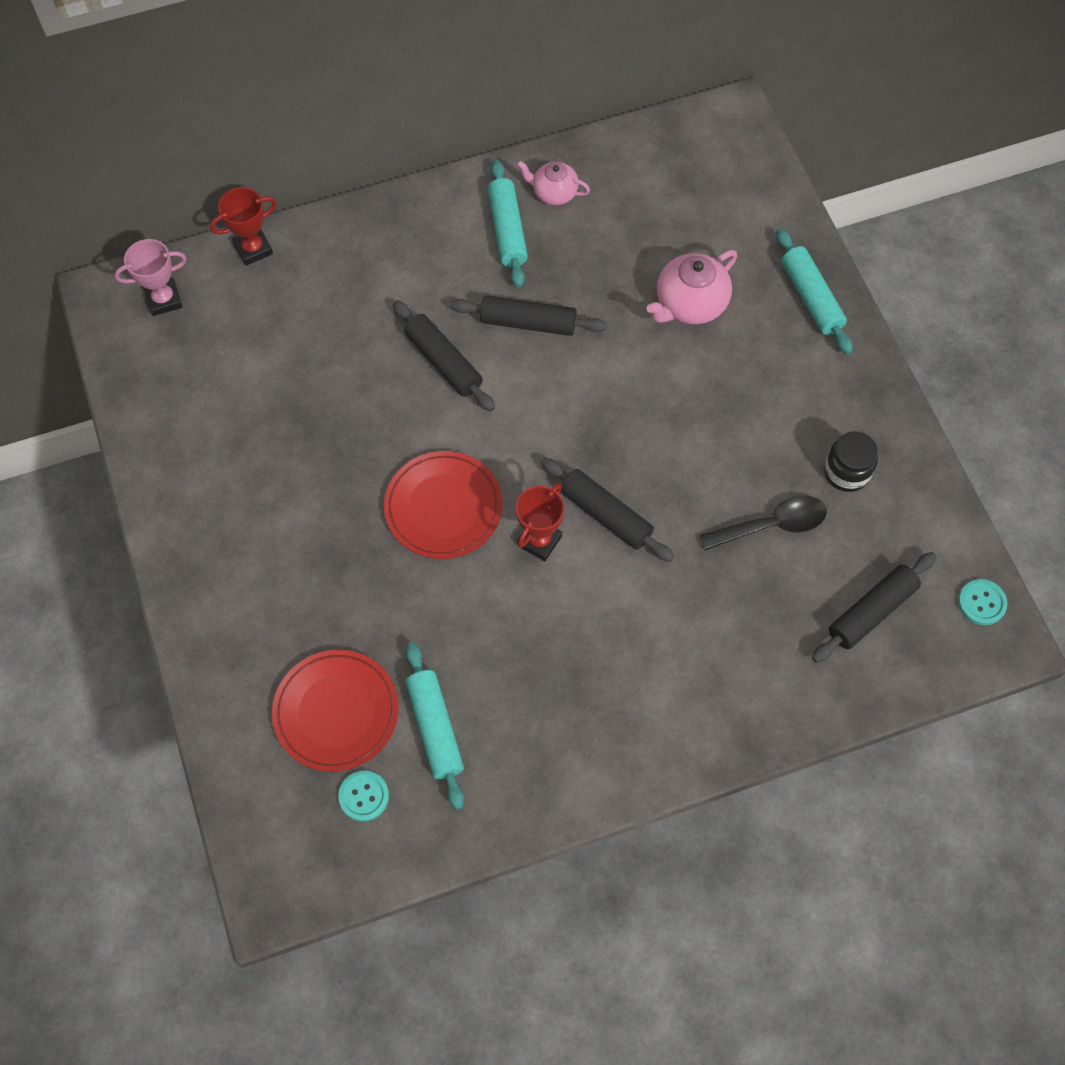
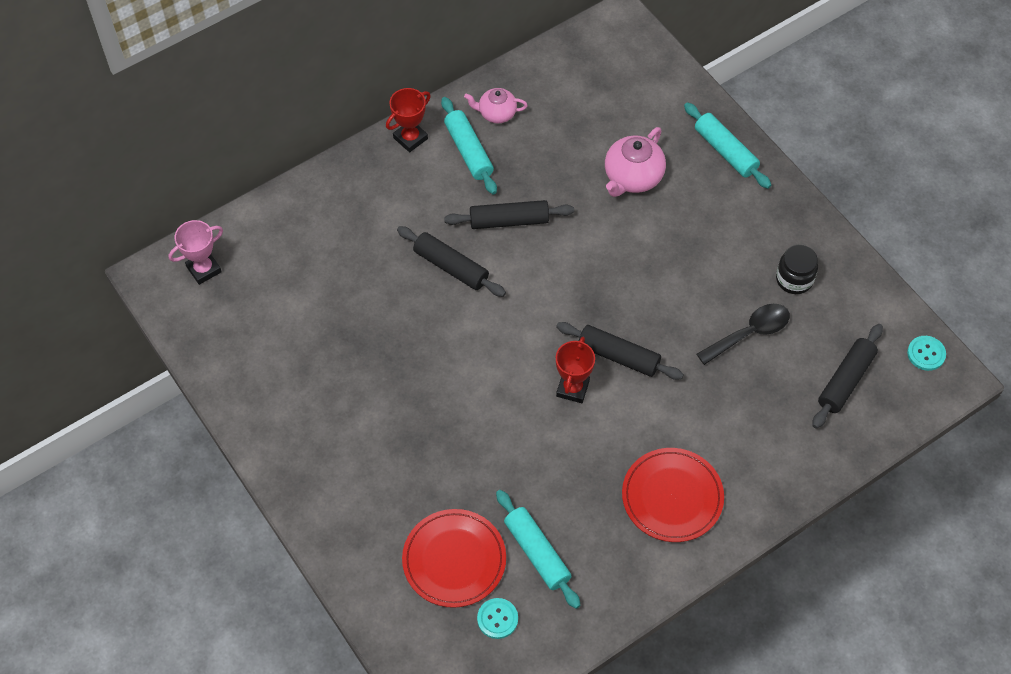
camera: 15 degrees left, 5 degrees down
(253, 249) = (265, 212): red trophy -> red trophy (410, 138)
(443, 507) = (488, 381): red plate -> red plate (672, 497)

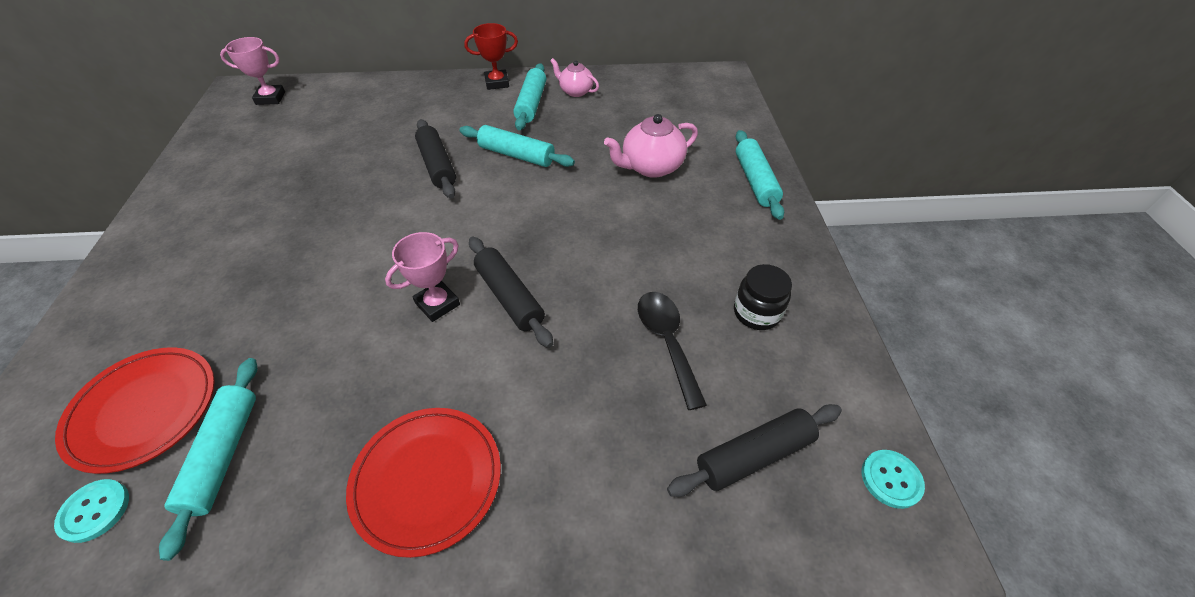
camera: 30 degrees right, 10 degrees down
(509, 221) = (516, 155): black rolling pin -> turquoise rolling pin
(572, 388) = (437, 304): red trophy -> pink trophy
(749, 333) = (667, 342): black spoon -> black spoon turned 105 degrees counterclockwise

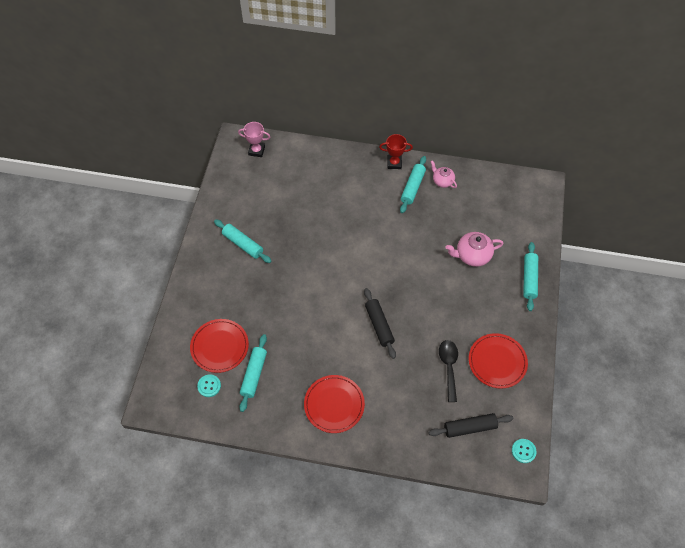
camera: 15 degrees right, 10 degrees up
(437, 165) = (351, 229): black rolling pin -> none
(437, 304) = (344, 321): pink trophy -> none
(516, 155) = (397, 230): turquoise rolling pin -> turquoise rolling pin (243, 244)
(756, 313) = (497, 362): black jar -> red plate

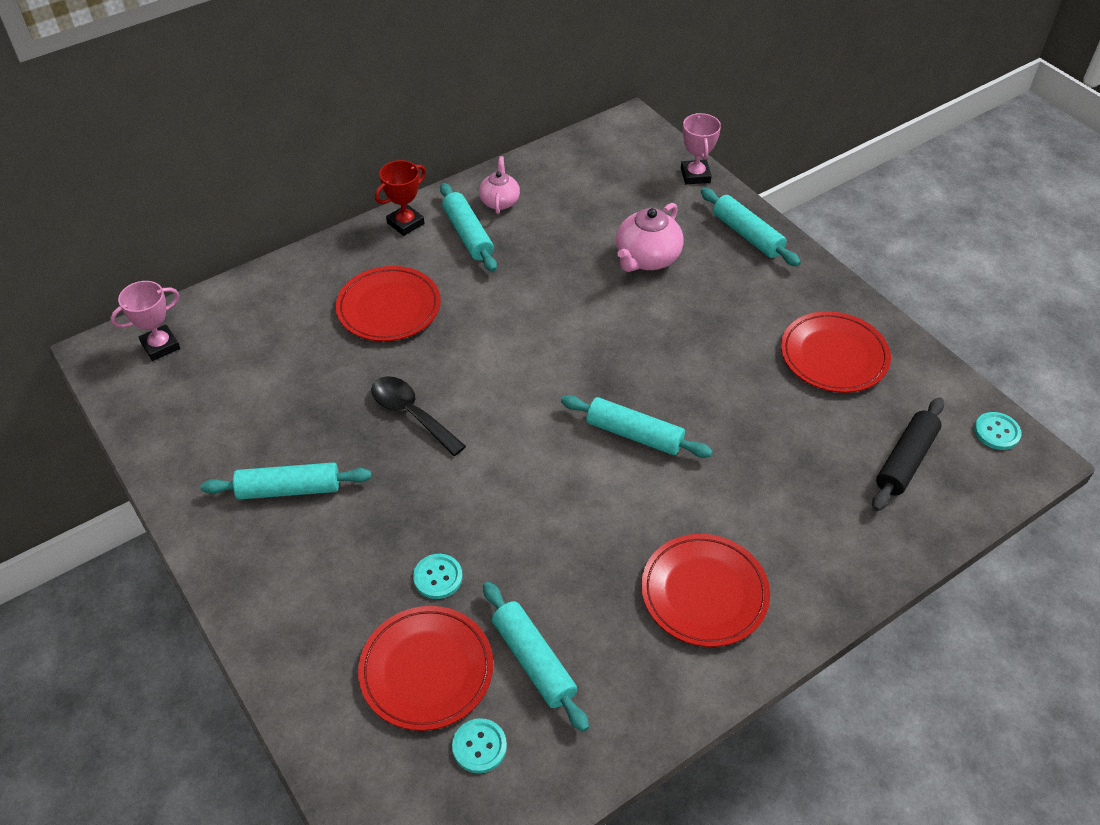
camera: 45 degrees left, 10 degrees down
(255, 318) = (438, 577): none -> turquoise button
(348, 197) = (389, 307): none -> red plate
(379, 325) = (634, 434): black rolling pin -> turquoise rolling pin
(442, 181) = (499, 201): pink teapot -> pink teapot turned 90 degrees clockwise
(448, 367) = (787, 410): black spoon -> black spoon (411, 414)
(542, 232) = (695, 175): none -> pink trophy

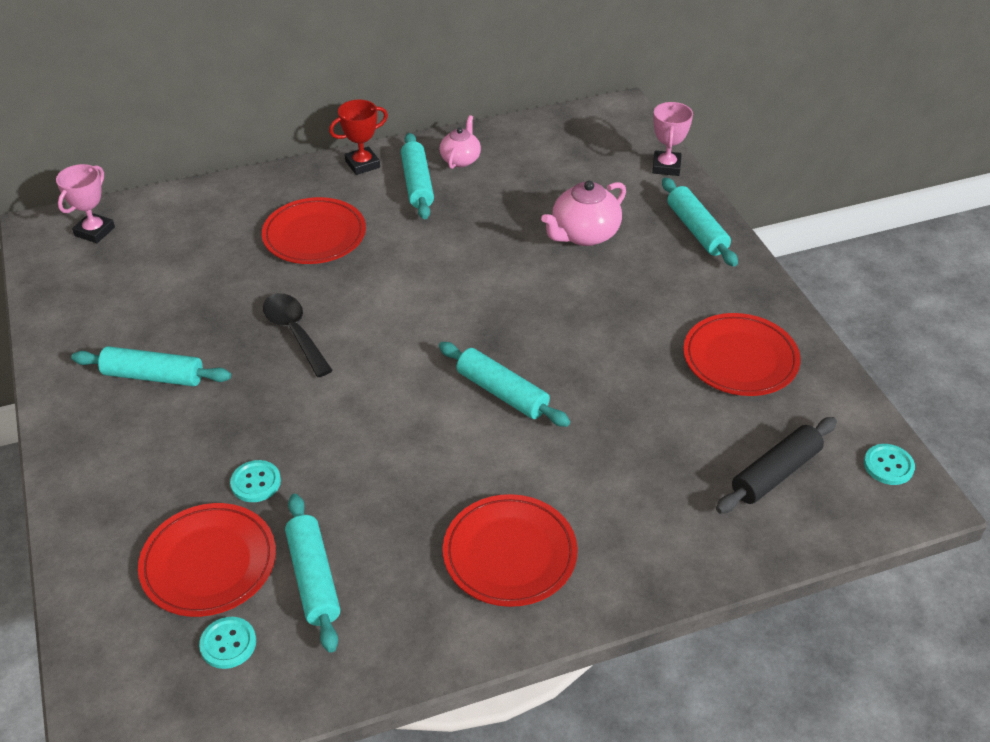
camera: 15 degrees right, 5 degrees down
(160, 346) = (94, 231): pink trophy -> pink trophy turned 45 degrees counterclockwise

